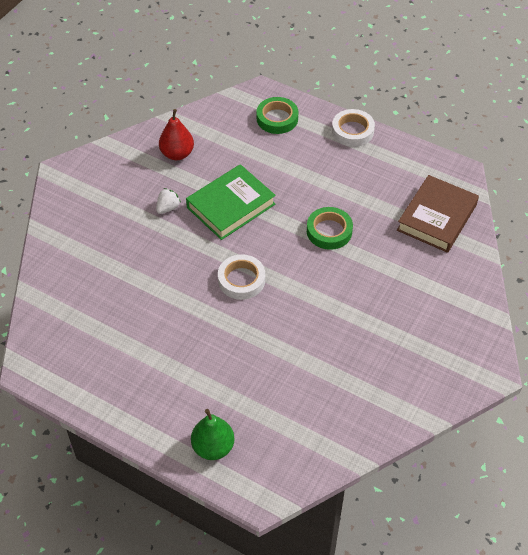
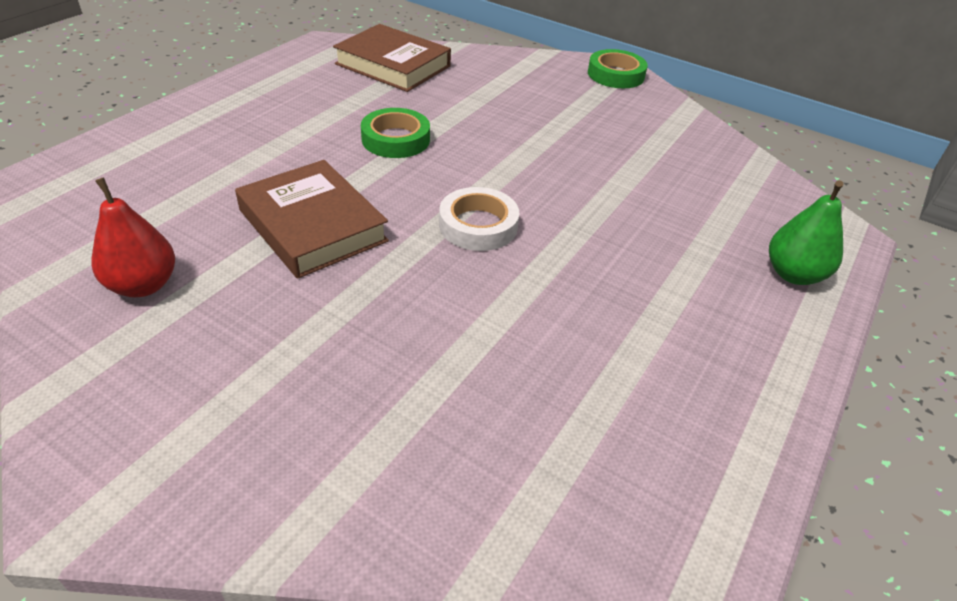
camera: 90 degrees left, 10 degrees down
(168, 208) = (288, 304): white strawberry -> none
(231, 206) = (313, 225): green book -> brown book
(277, 118) = (129, 162): green tape -> green tape (615, 75)
(352, 131) = (205, 101): white tape -> none

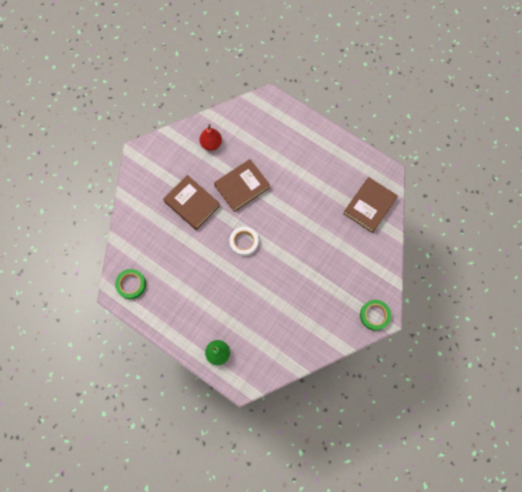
camera: 95 degrees right, 30 degrees up
(351, 329) = (192, 204): none -> brown book
(396, 139) = (301, 211): green tape -> green tape (131, 284)

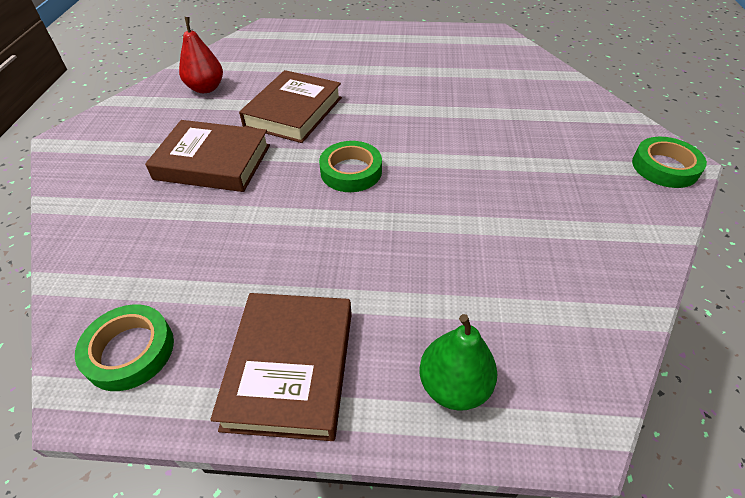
camera: 30 degrees left, 25 degrees down
(244, 242) = (351, 171): white tape -> green tape
(369, 206) = (505, 65): brown book -> brown book (290, 368)

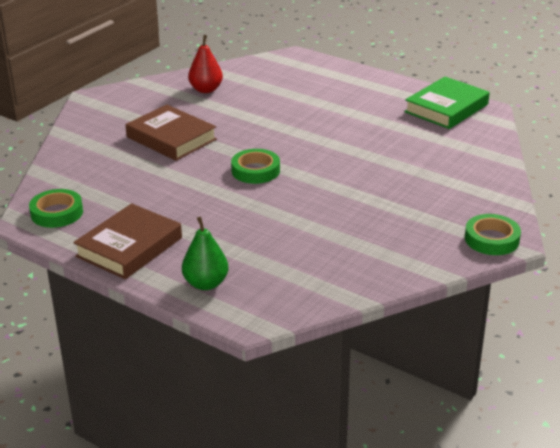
camera: 30 degrees right, 15 degrees down
(293, 112) = (253, 123): brown book -> none
(461, 41) = (446, 108): none -> green book

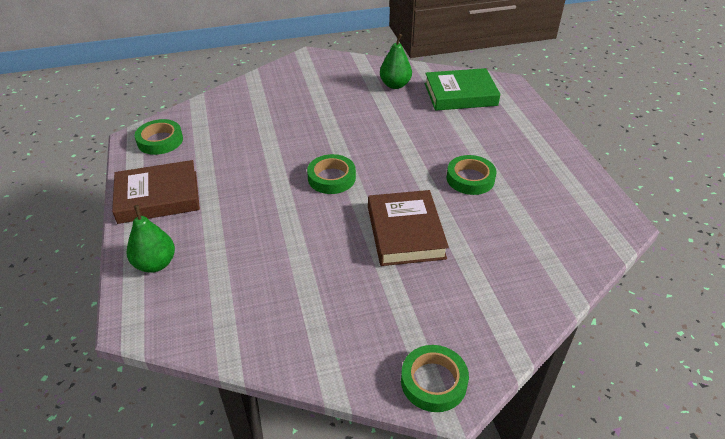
camera: 40 degrees right, 10 degrees up
(171, 138) = (313, 116): brown book -> brown book (405, 232)
(206, 90) = (395, 85): red pear -> green pear
(358, 127) = (470, 179): none -> green tape
(446, 108) = (580, 201): green book -> green book (460, 94)

